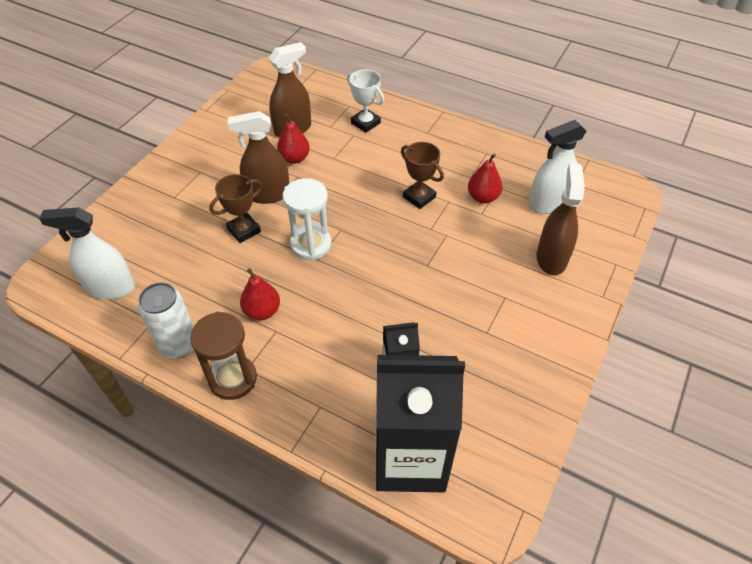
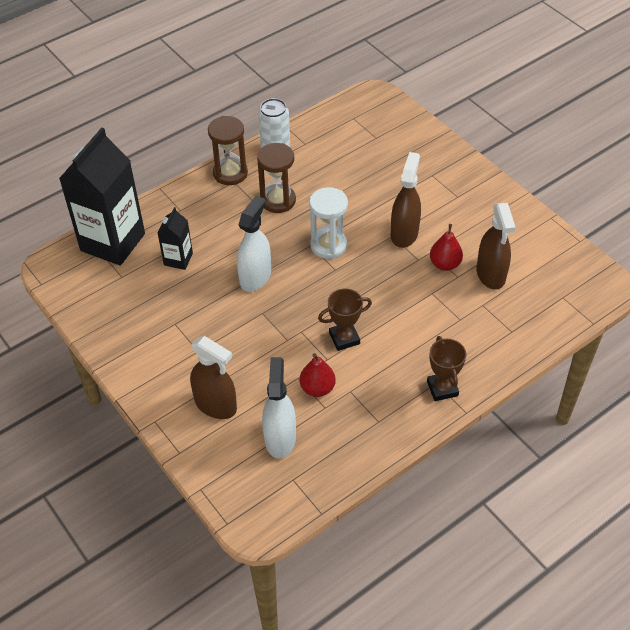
camera: 115 degrees right, 0 degrees up
(110, 288) = (349, 127): white spray bottle -> white spray bottle (255, 277)
(244, 230) = (368, 209): brown trophy -> brown trophy (442, 388)
(262, 311) = (278, 200): red pear -> brown hourglass
(365, 123) = (475, 335): white trophy -> none

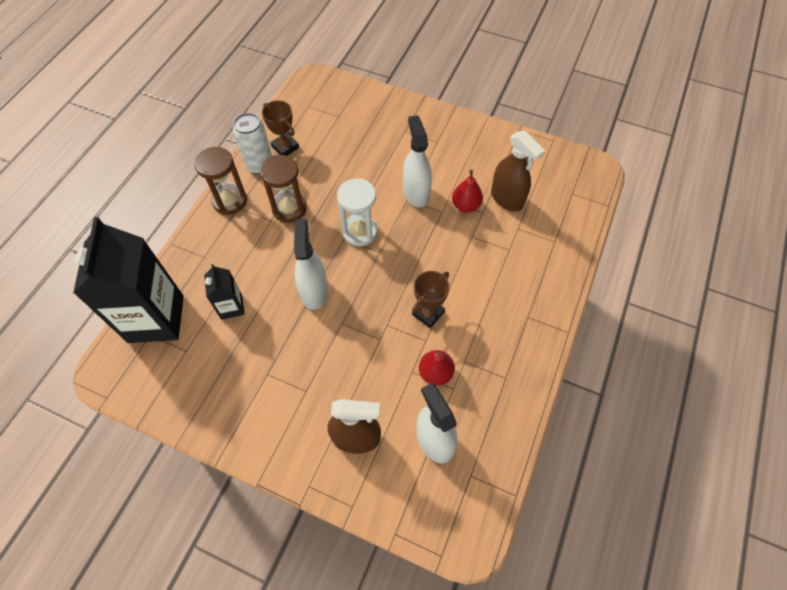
camera: 30 degrees left, 10 degrees up
(404, 233) = (416, 193): brown spray bottle -> white spray bottle
(442, 388) = (536, 320): brown trophy -> brown trophy (285, 147)

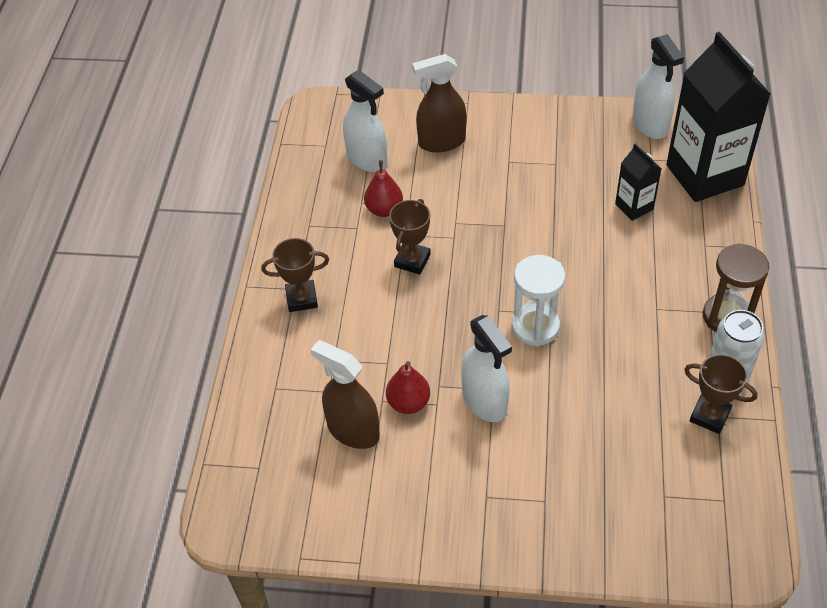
camera: 165 degrees right, 10 degrees down
(289, 209) = (643, 329): brown hourglass -> none
(314, 291) = (553, 246): white spray bottle -> white spray bottle (650, 125)
(524, 306) = (301, 299): none -> brown trophy

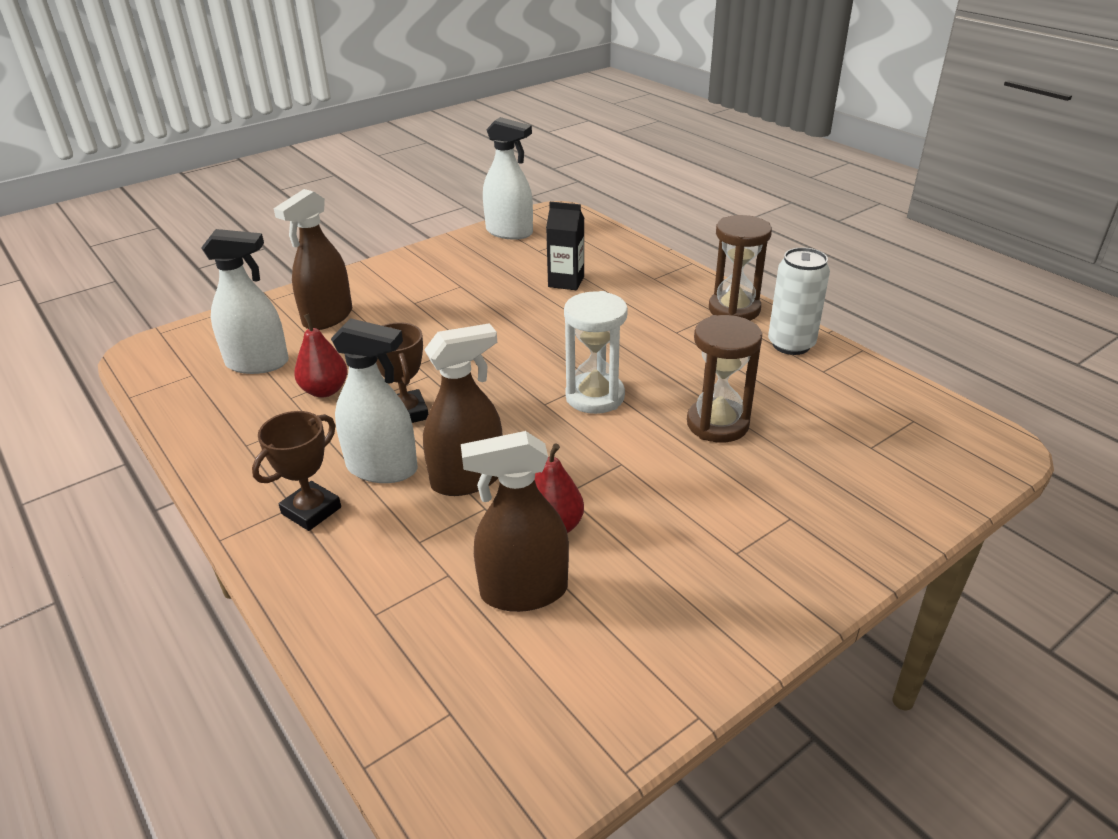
camera: 45 degrees left, 15 degrees down
(397, 336) = (467, 479): none -> brown spray bottle
(484, 401) = (627, 477): white spray bottle -> white spray bottle (382, 468)
(586, 404) = (717, 424): none -> brown hourglass
(704, 175) = (594, 241): black carton -> none
(709, 416) = (818, 374): brown trophy -> none

